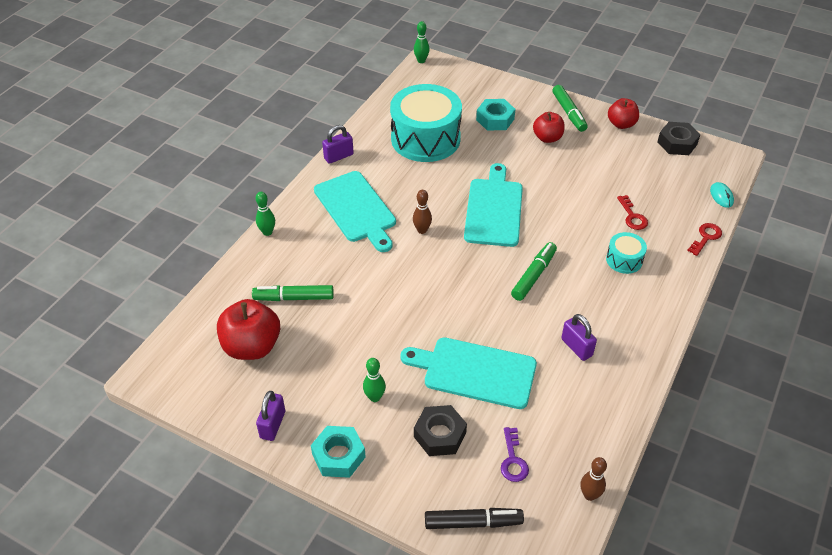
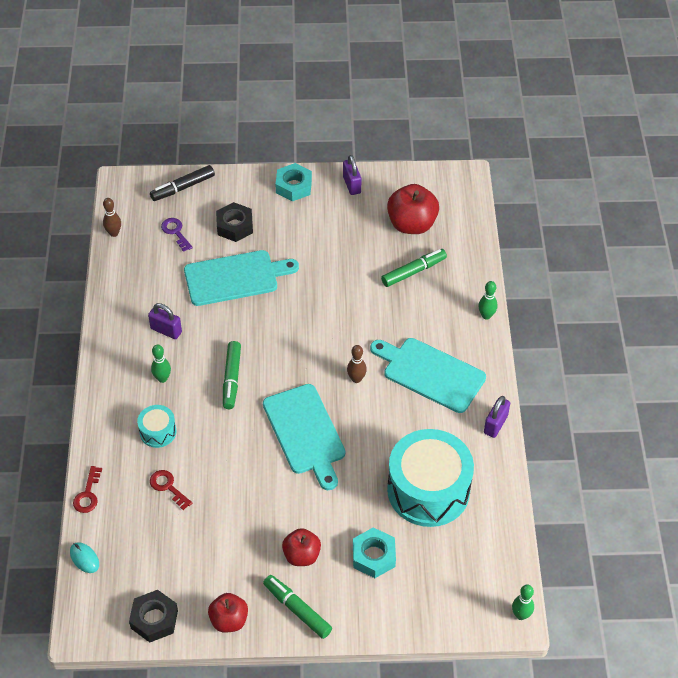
camera: 150 degrees right, 5 degrees up
(374, 397) = (296, 230): green bowling pin -> green bowling pin (162, 378)

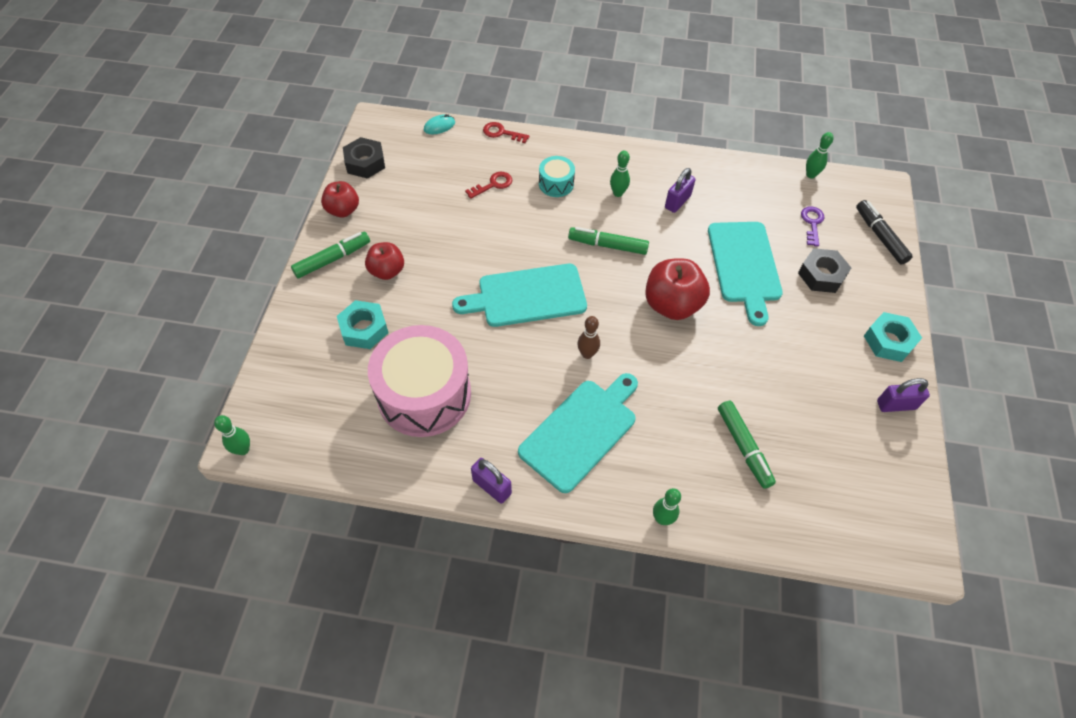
camera: 100 degrees right, 5 degrees up
(114, 233) = (810, 175): brown bowling pin -> green bowling pin
(175, 232) = (812, 223): purple key -> purple key turned 60 degrees counterclockwise
(411, 224) = (826, 462): red apple -> red apple (672, 305)
(428, 490) = (424, 394): turquoise drum -> pink drum

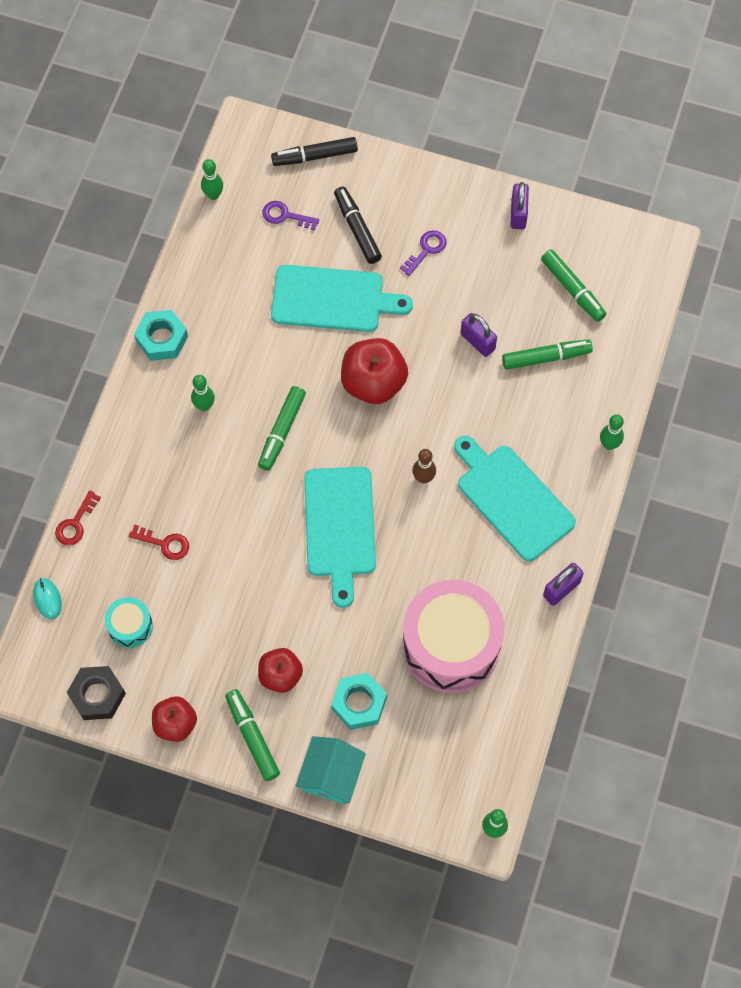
camera: 80 degrees left, 10 degrees up
(298, 316) = (331, 776): none -> turquoise house
(493, 184) = (164, 544): red key -> red key turned 135 degrees clockwise
(556, 184) = (176, 471): turquoise drum -> turquoise drum (130, 626)
(677, 202) = (229, 344): purple padlock -> purple padlock (477, 341)
(821, 275) = (357, 229): black nut -> black marker
(822, 330) = (426, 250): none -> purple key
(830, 465) = (572, 289): none -> green marker
(889, 341) = (447, 195): turquoise nut -> turquoise nut (162, 339)

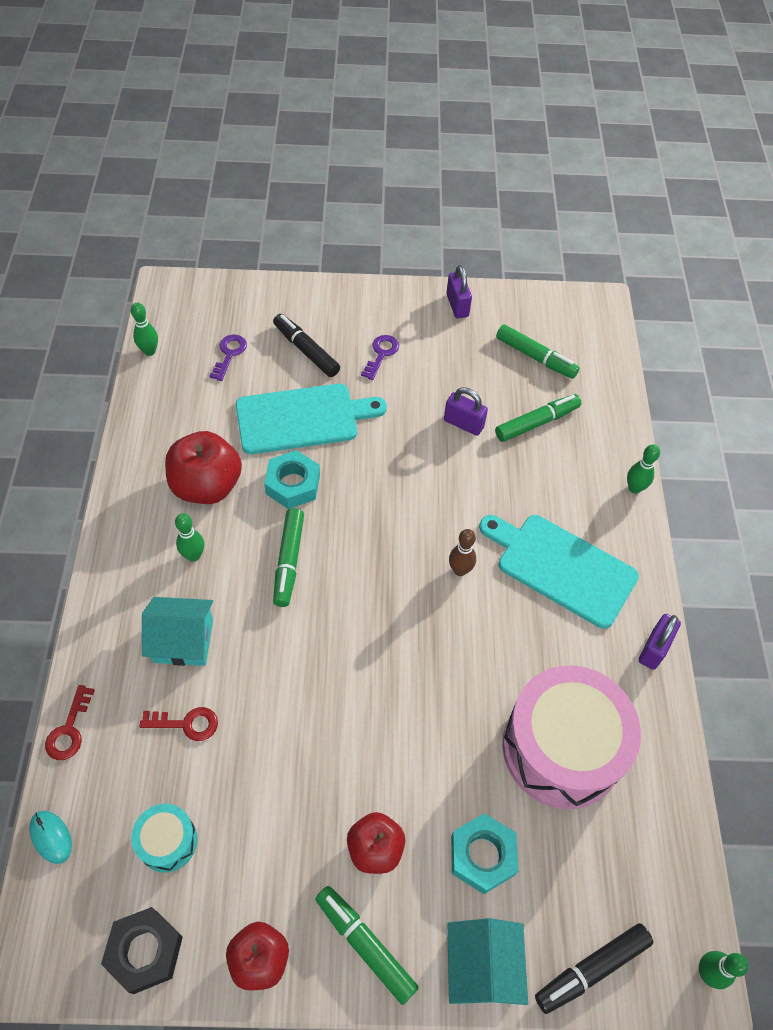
camera: 20 degrees left, 10 degrees down
(162, 339) = (128, 498): turquoise nut -> turquoise nut (293, 484)
(178, 476) = (183, 640): none -> turquoise house
(285, 216) = (229, 354): purple key -> purple key turned 105 degrees clockwise
(314, 156) = (243, 298): black marker -> black marker (591, 969)
(340, 527) = (387, 647): turquoise cutting board -> none
(373, 383) = (372, 488): red apple -> red apple (207, 486)

